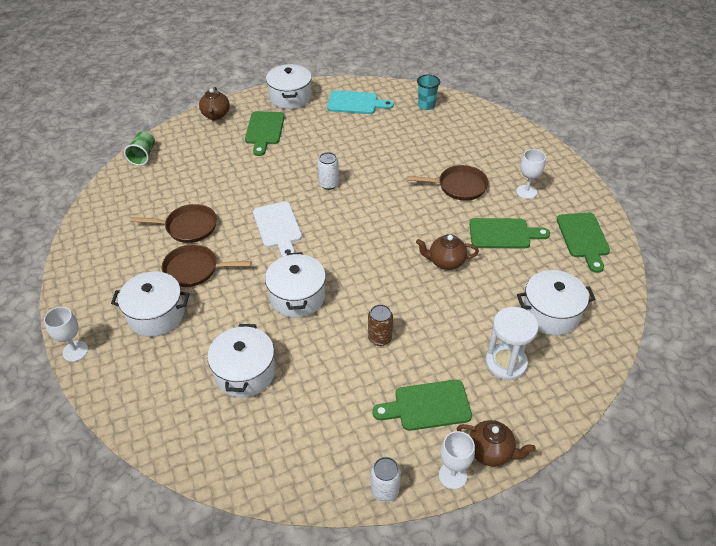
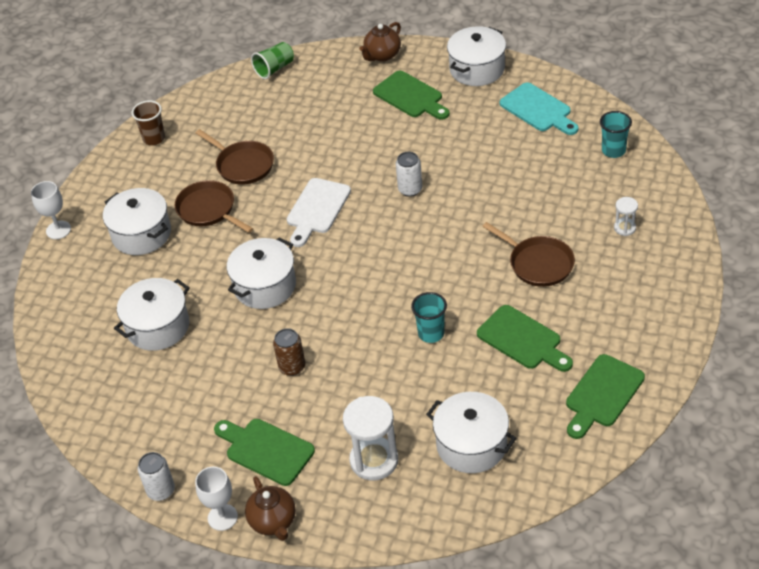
camera: 45 degrees right, 0 degrees up
(92, 244) = (154, 138): none -> brown cup
(264, 130) = (410, 96): green cutting board -> green cutting board turned 90 degrees counterclockwise
(445, 262) = (431, 333): brown teapot -> turquoise cup
(483, 142) = (624, 228): none -> white hourglass
(526, 192) = (604, 310): white goblet -> none

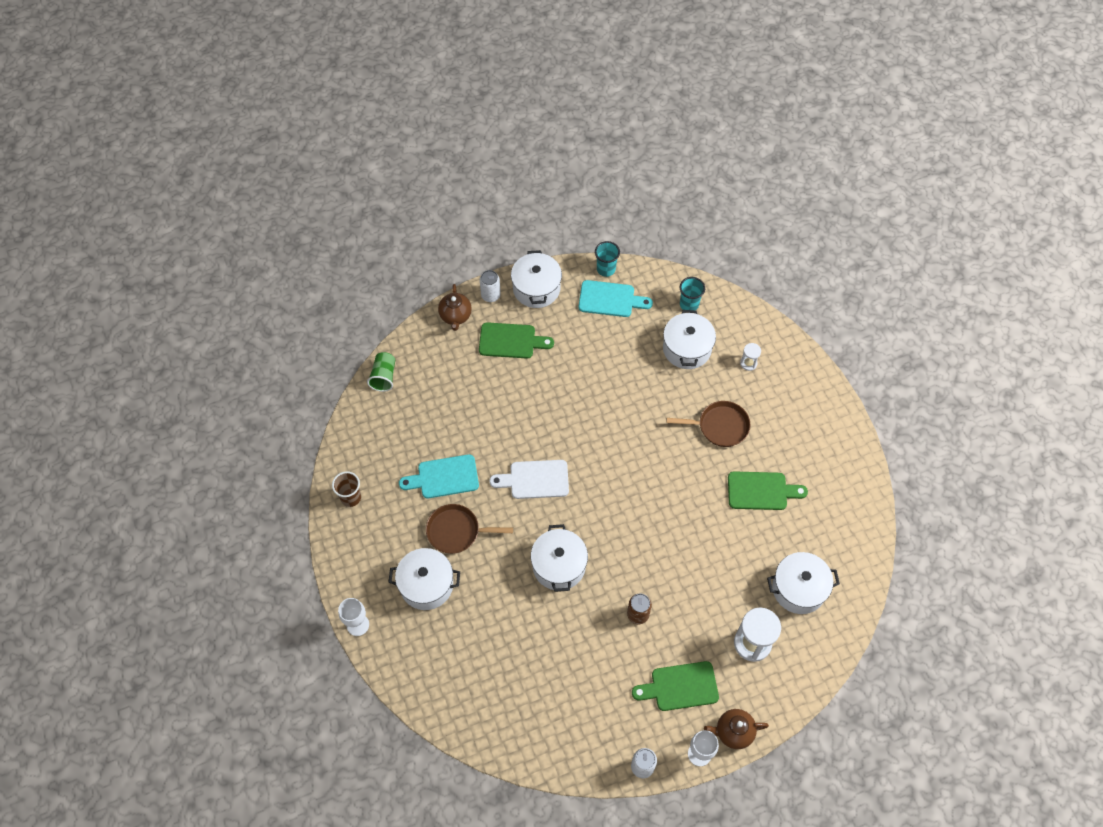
camera: 45 degrees left, 15 degrees up
(158, 326) = (516, 650): white pot -> white pot (687, 349)
(242, 165) = (444, 477): brown pan -> turquoise cutting board
(273, 522) = (733, 732): brown teapot -> brown teapot turned 150 degrees clockwise
(317, 209) = (535, 479): white cutting board -> white cutting board turned 105 degrees clockwise
(410, 189) = (584, 421): white can -> white can (490, 295)
(431, 333) = (702, 526): turquoise cup -> turquoise cup (606, 269)
(602, 394) = (840, 498): green cutting board -> none

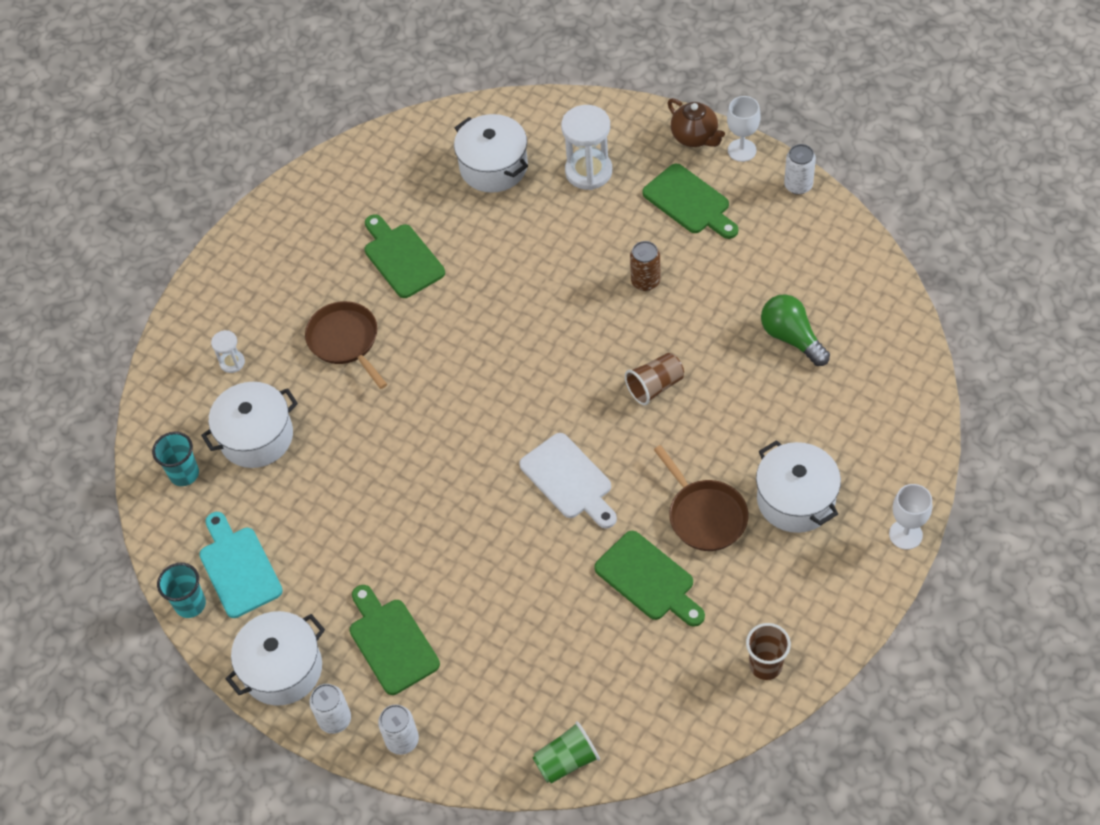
camera: 120 degrees left, 5 degrees down
(444, 477) = (648, 579): turquoise cutting board -> green cutting board
(455, 316) = (402, 740): brown teapot -> white can
(530, 667) = (792, 338): none -> green light bulb
(559, 565) = (655, 386): white pot -> brown cup

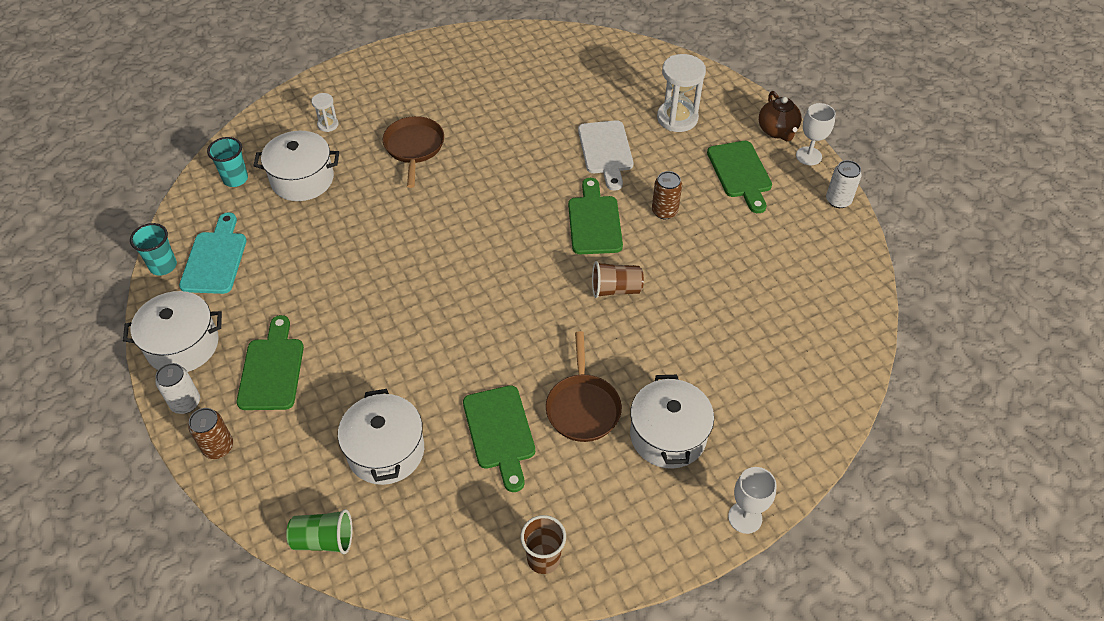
camera: 25 degrees right, 5 degrees down
(401, 258) = (497, 113): green cutting board -> green cutting board (594, 221)
(402, 740) = (218, 447): white can -> brown can
(493, 167) = (609, 85): white pot -> white pot (386, 451)
(569, 480) = (496, 323): white cutting board -> white cutting board (606, 151)
(792, 338) = (754, 308): green light bulb -> none

